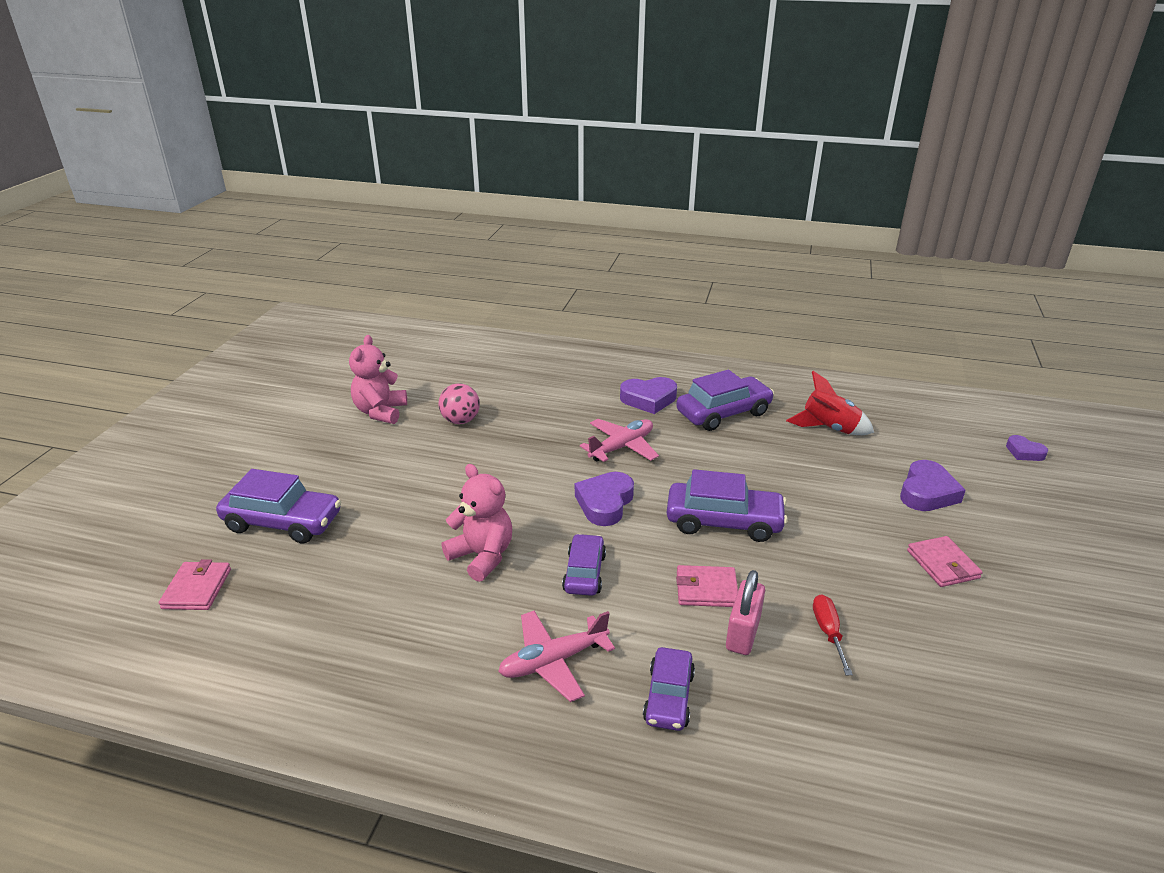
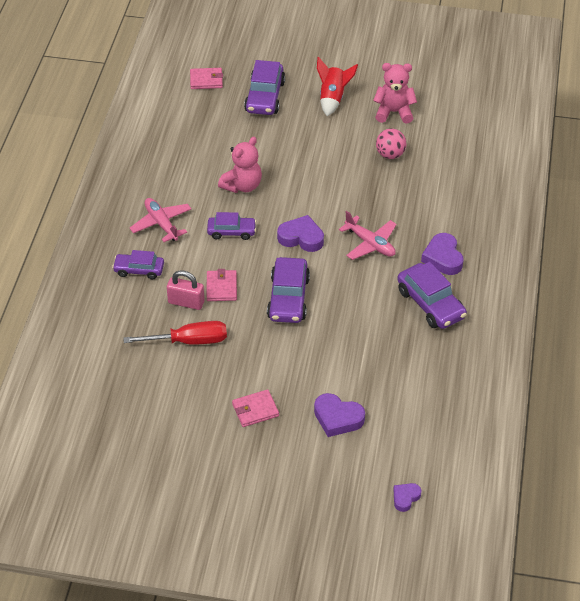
camera: 85 degrees right, 15 degrees up
(828, 633) = (188, 341): red screwdriver -> red screwdriver, size x1.71
(829, 428) = (419, 370): red rocket -> red rocket (333, 98)

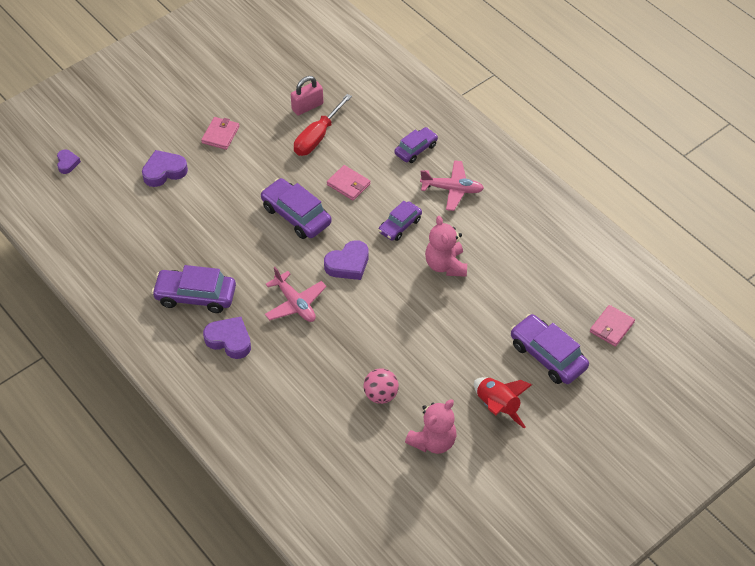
camera: 130 degrees right, 5 degrees up
(186, 302) = (355, 156): pink padlock -> pink padlock (307, 107)
(370, 244) = (295, 303): pink plane -> pink plane turned 120 degrees counterclockwise

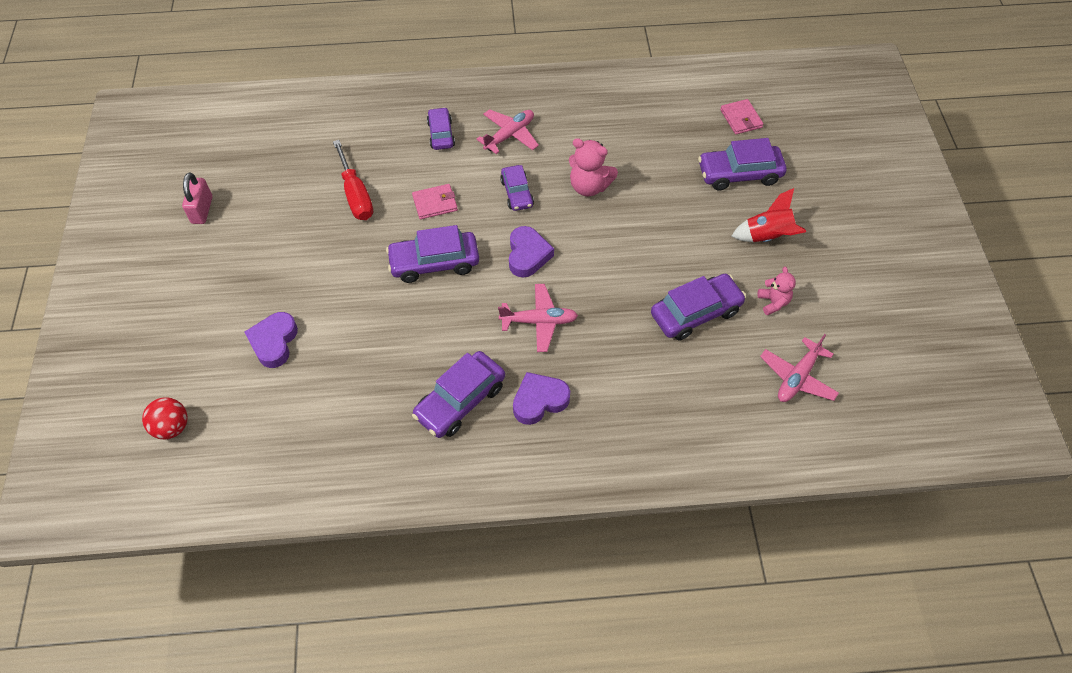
camera: 55 degrees left, 5 degrees up
(67, 163) = (172, 427): purple heart -> red ball
(220, 135) = (275, 268): pink wallet -> none
(307, 107) = (311, 182): pink padlock -> pink padlock (202, 210)
(373, 490) = (797, 377): none -> pink plane
(381, 395) = (695, 313): pink ball -> purple car
(433, 441) = (773, 302): pink teddy bear -> pink teddy bear, size x0.63

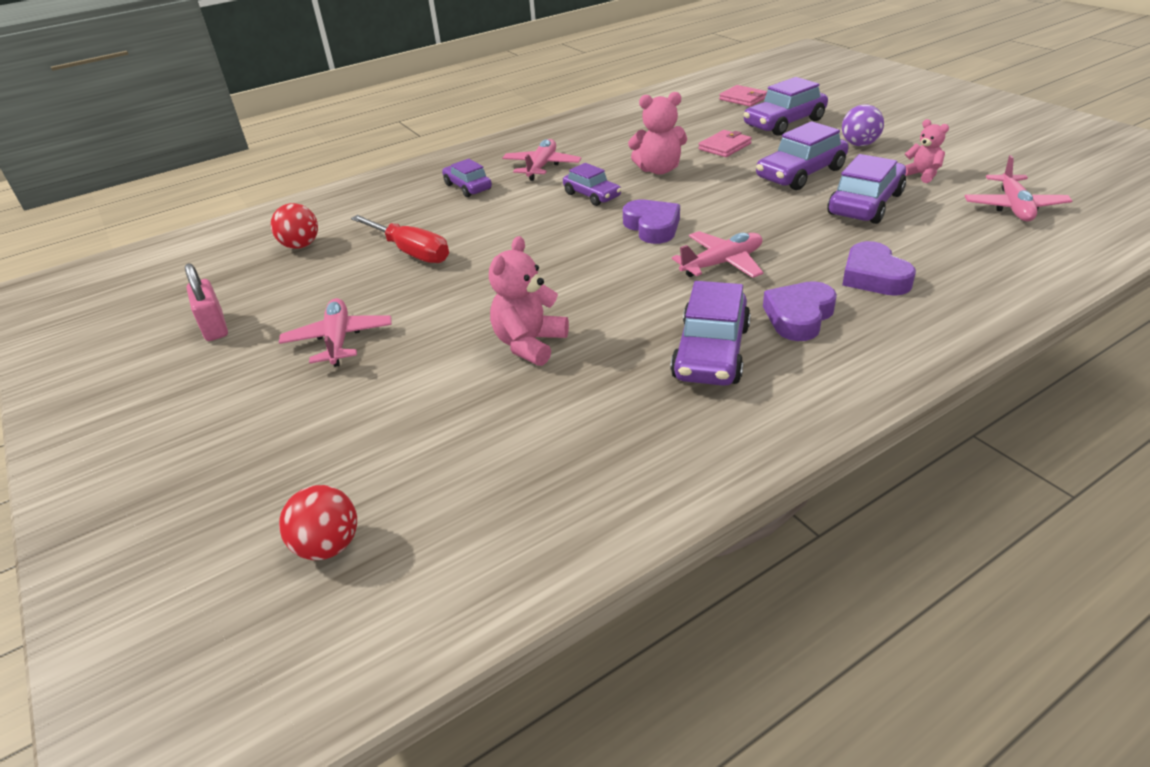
camera: 25 degrees left, 20 degrees down
(262, 264) = (338, 340): none -> pink plane
(274, 342) = (415, 398): purple heart -> purple heart (874, 276)
(293, 147) = (301, 245): none -> red ball
(364, 331) = (529, 344): none -> pink teddy bear
(434, 263) = (556, 266): purple car -> purple car (800, 174)
(435, 203) = (511, 228): pink wallet -> pink wallet (724, 146)
(767, 237) = (859, 144): red rocket -> purple ball

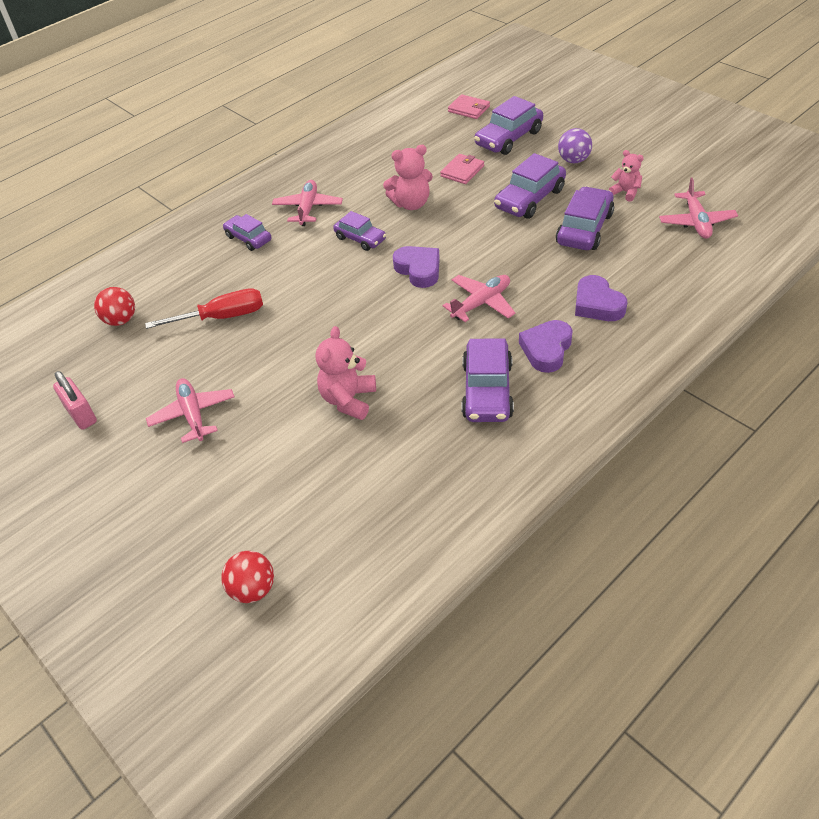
camera: 10 degrees left, 10 degrees up
(410, 252) = (222, 317): red screwdriver -> red screwdriver turned 45 degrees counterclockwise

